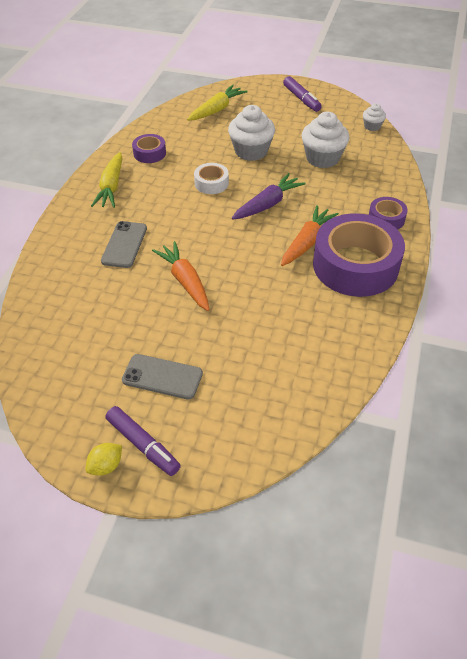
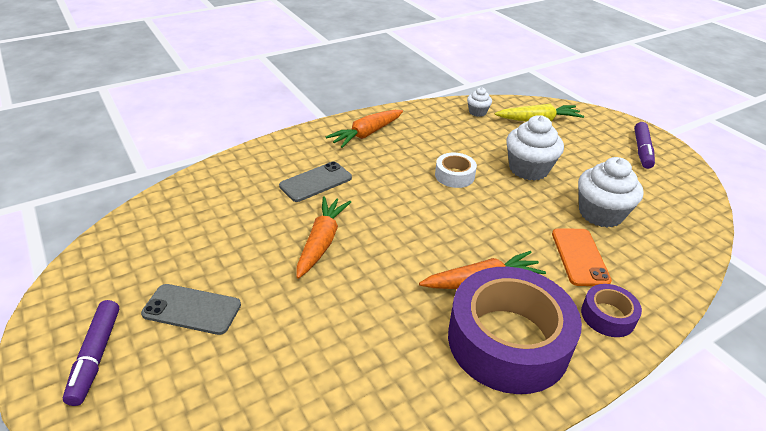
camera: 40 degrees right, 10 degrees down
(106, 466) = (49, 350): yellow lemon -> none
(111, 187) = (366, 134): yellow carrot -> orange carrot
(149, 153) = (431, 125): purple tape -> none
(162, 377) = (192, 309): grey phone -> grey phone turned 45 degrees counterclockwise
(267, 204) = (485, 223): purple carrot -> none
(339, 193) = (579, 257): none -> orange phone
(372, 126) = (701, 214): white cupcake -> white cupcake (477, 112)

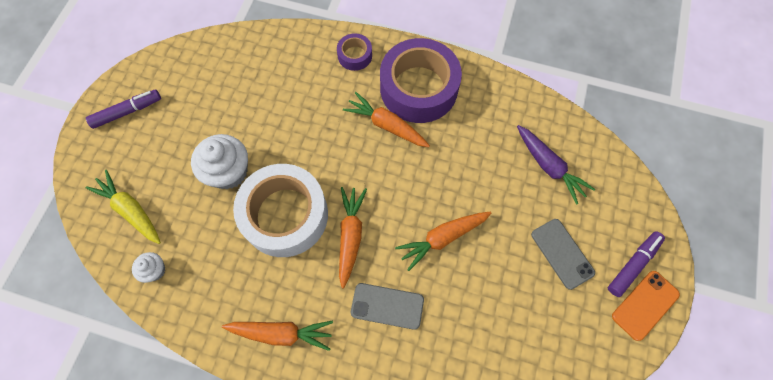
camera: 130 degrees left, 30 degrees up
(276, 381) = (549, 166): none -> purple carrot
(394, 195) = (350, 236): none -> orange carrot
(454, 175) = (285, 215): white tape -> white tape, size x2.19
(579, 257) = (313, 90): orange phone -> orange phone (645, 305)
(600, 213) = (252, 100): white cupcake -> none

